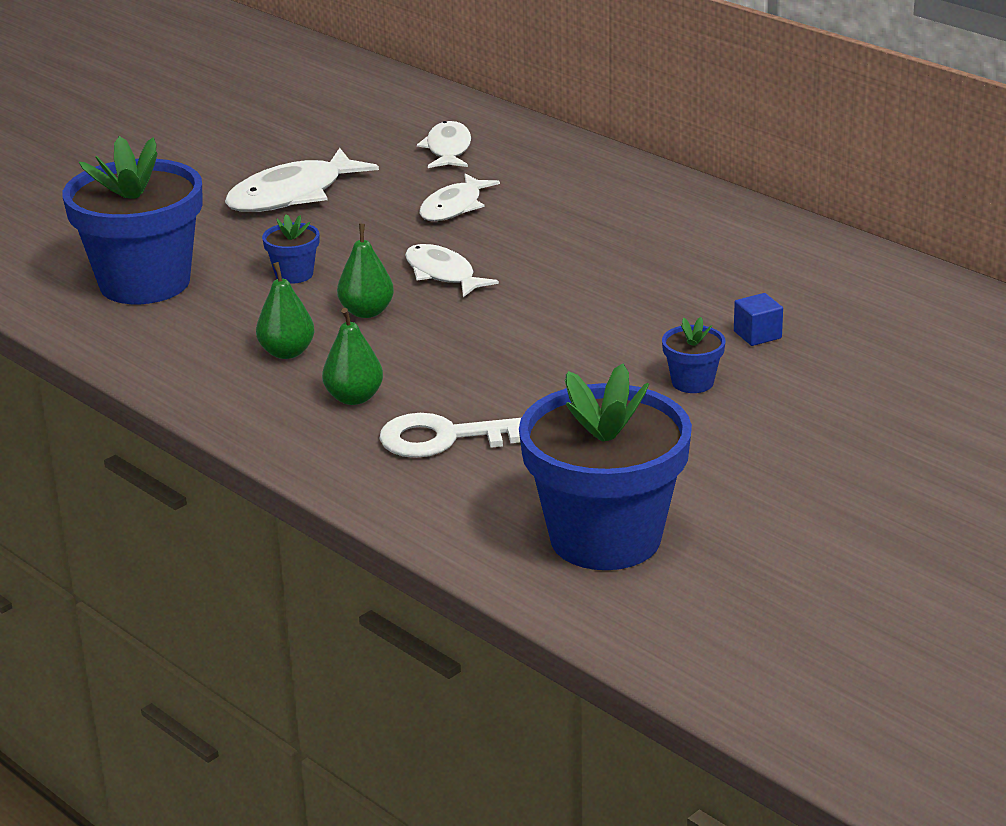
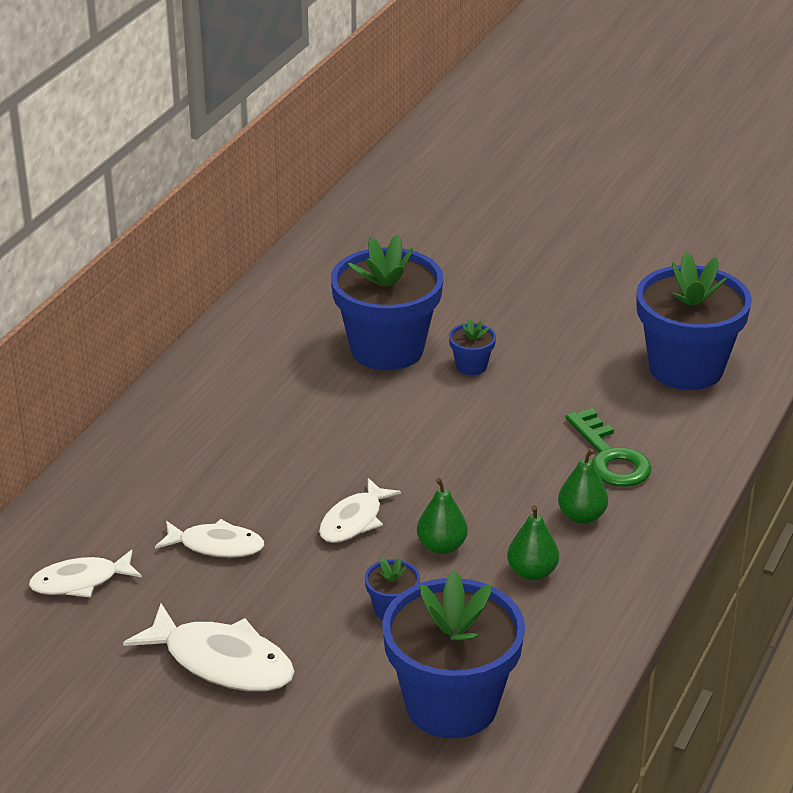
camera: 110 degrees left, 5 degrees up
(448, 438) = (610, 457): white key -> green key
(757, 335) = (387, 349): blue cube -> blue flower pot

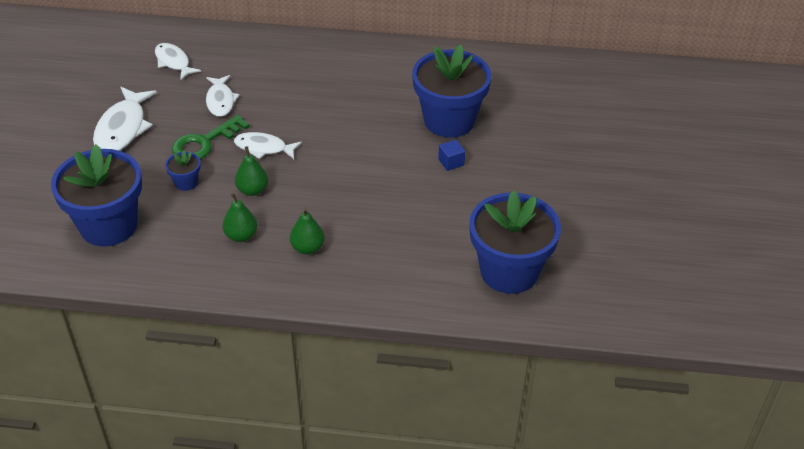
camera: 70 degrees right, 10 degrees up
(471, 366) = (451, 162): blue flower pot -> blue cube
(610, 457) = (379, 250): green key -> green key (204, 142)

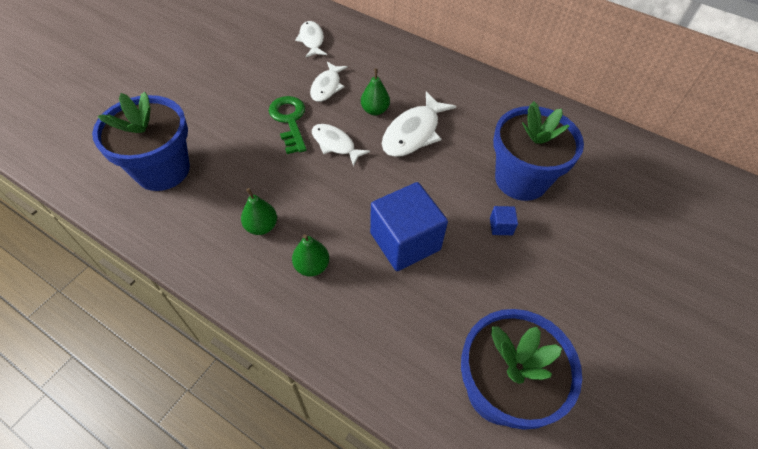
camera: 25 degrees right, 10 degrees up
(122, 128) = (235, 84): white fish -> white fish (413, 133)
(186, 182) = (250, 153): blue flower pot -> none
(204, 142) = (289, 120): green key -> green key turned 90 degrees clockwise
(252, 190) = (300, 183): green pear -> green pear (375, 110)
(376, 201) = (405, 241): none -> blue cube

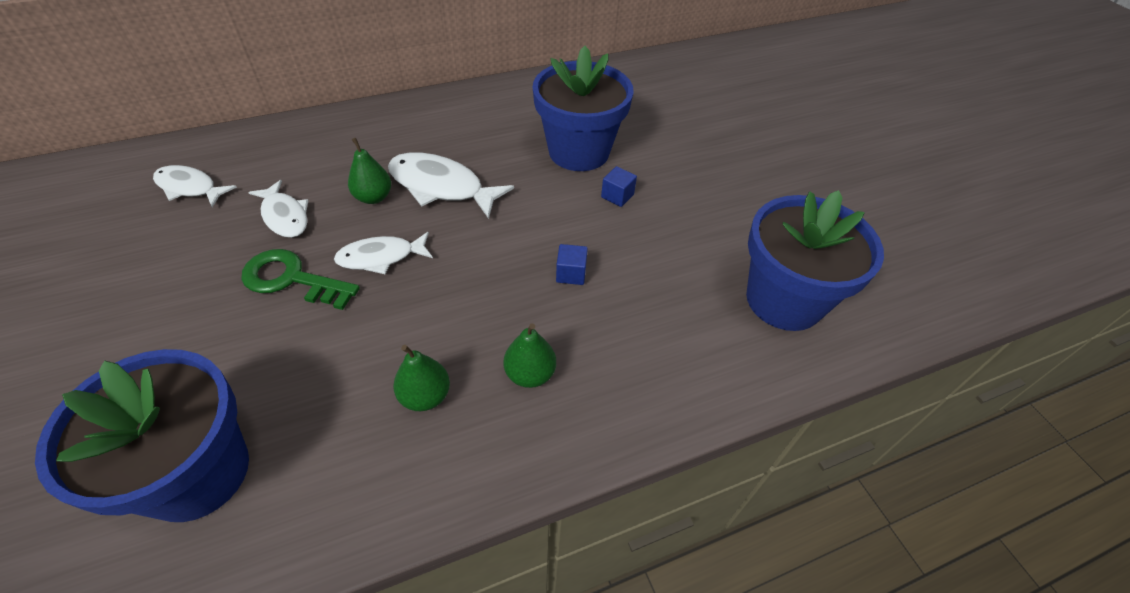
camera: 55 degrees left, 5 degrees down
(405, 241) = (571, 273): blue cube -> blue cube, size x0.41
(413, 133) = (441, 187): white fish -> white fish turned 135 degrees clockwise

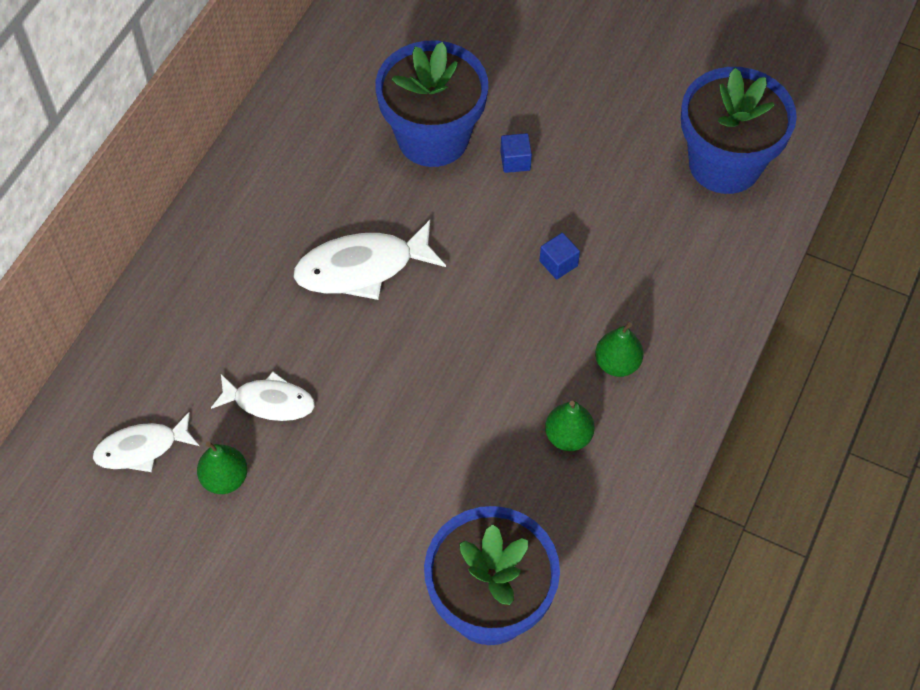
camera: 40 degrees left, 10 degrees up
(292, 279) = (357, 443): green key -> none
(373, 197) = (319, 324): green pear -> green pear (225, 478)
(381, 257) = (400, 369): white fish -> none

